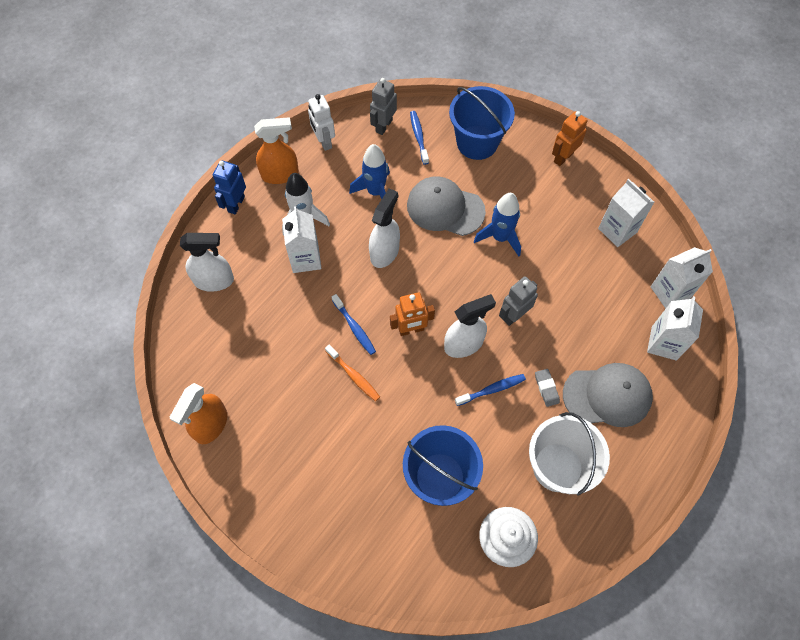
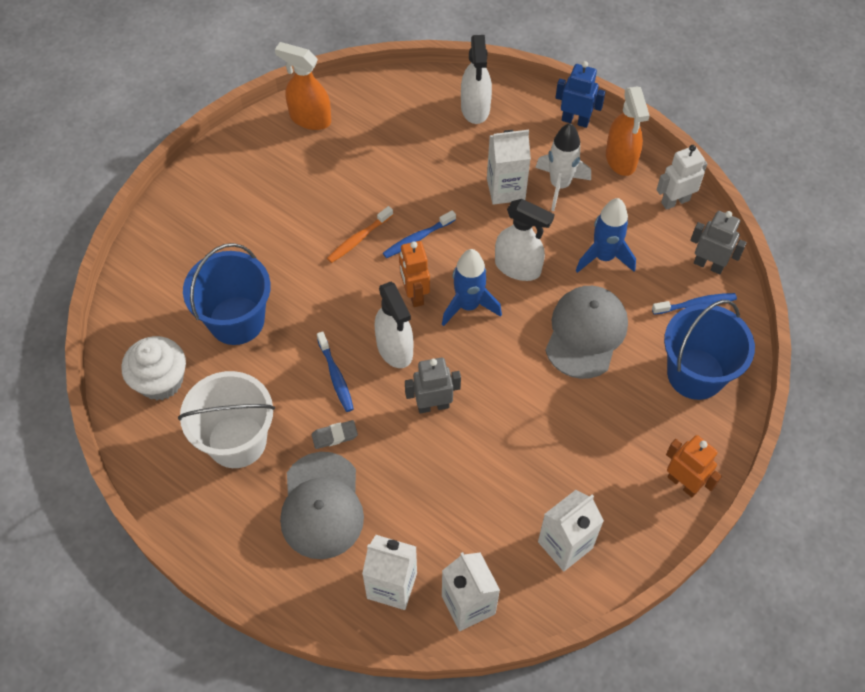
camera: 90 degrees right, 5 degrees down
(500, 237) = (545, 395): blue rocket -> blue rocket (468, 305)
(514, 315) = (433, 405): grey robot -> grey robot turned 60 degrees counterclockwise

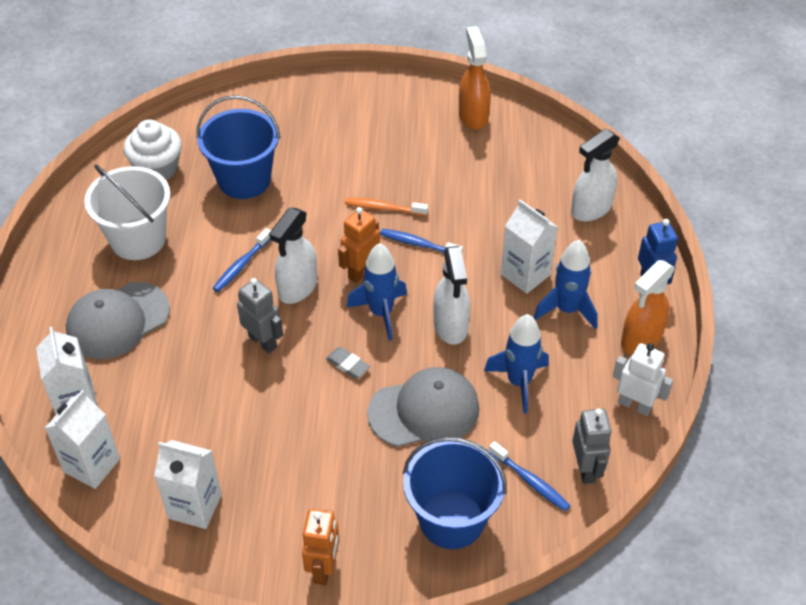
camera: 55 degrees right, 10 degrees down
(334, 436) = (186, 294): grey eraser -> grey eraser (348, 365)
(559, 185) = (567, 309): white rocket -> blue rocket

